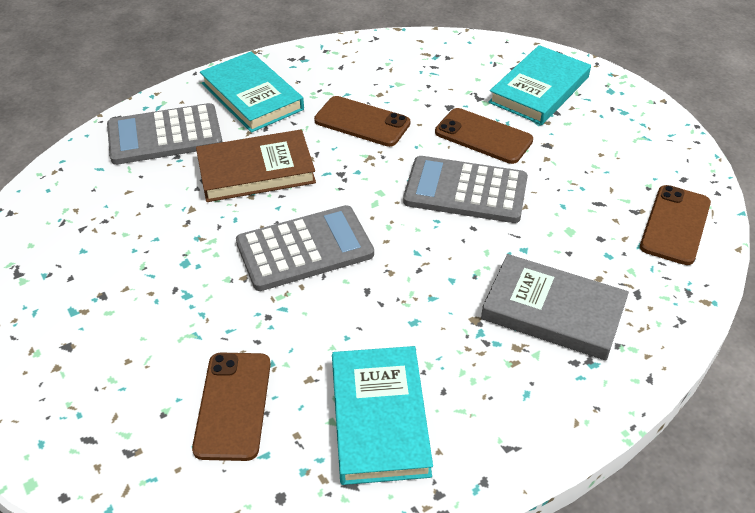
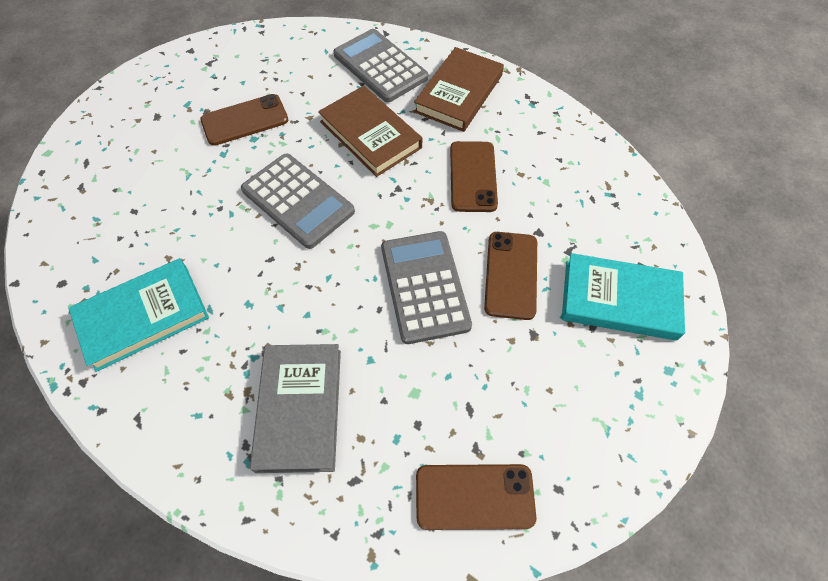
camera: 65 degrees right, 15 degrees up
(233, 405) = (131, 223): brown phone -> brown phone (245, 120)
(252, 96) = (459, 93): turquoise book -> brown book

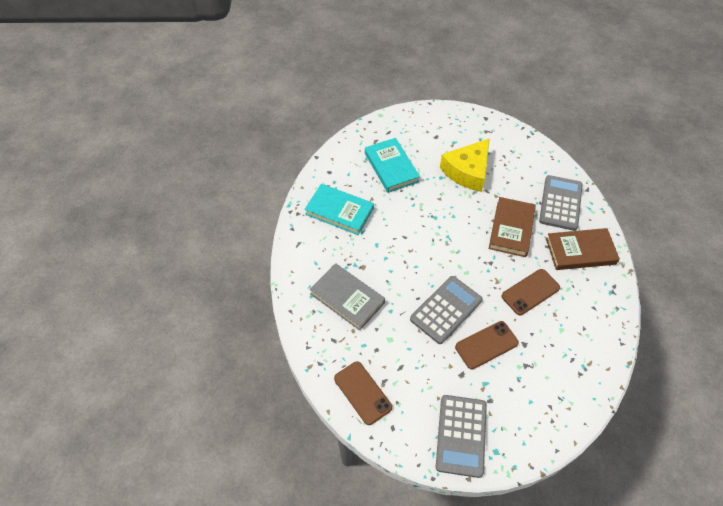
camera: 55 degrees right, 5 degrees down
(245, 120) = (467, 171): brown phone -> yellow cheese
(298, 201) = (444, 226): grey calculator -> grey calculator (461, 435)
(299, 408) = (347, 298): grey book -> grey book turned 75 degrees clockwise
(619, 300) = (517, 406): turquoise book -> turquoise book (391, 167)

